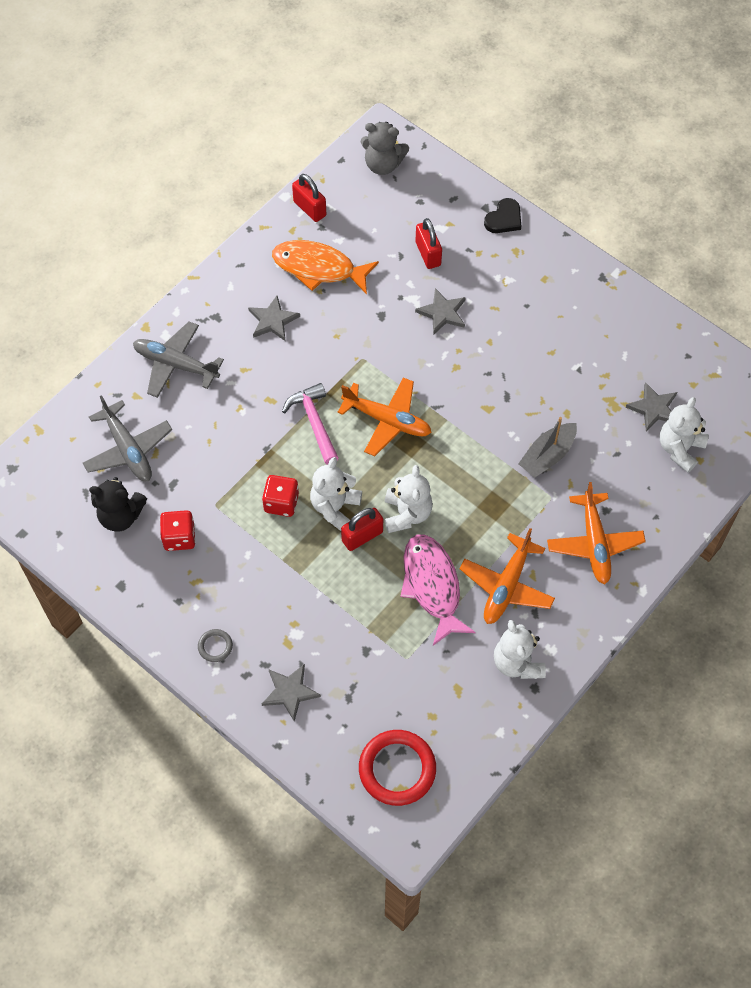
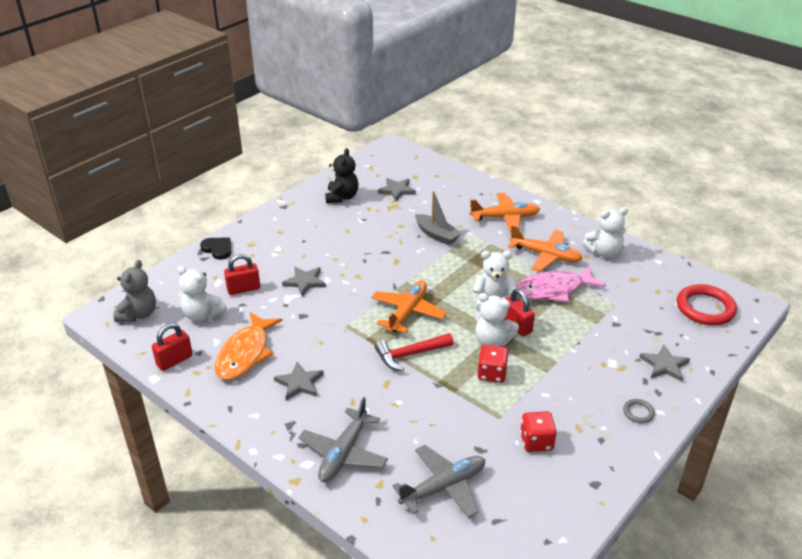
camera: 90 degrees left, 25 degrees down
(121, 516) = (520, 488): black teddy bear -> black teddy bear (342, 197)
(314, 422) = (410, 354): pink hammer -> red hammer
(679, 448) = (428, 182): white teddy bear -> white teddy bear (202, 314)

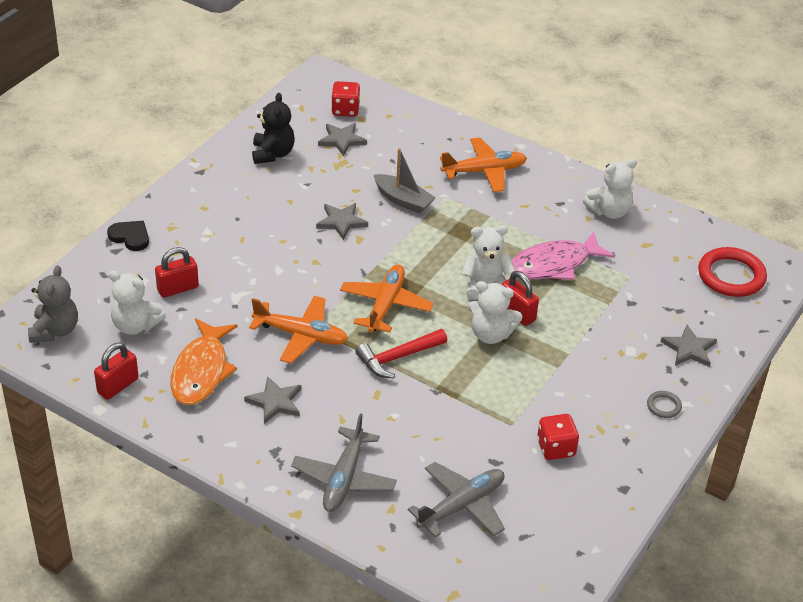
camera: 10 degrees left, 5 degrees up
(305, 282) = (252, 274): grey star -> grey star (341, 222)
(491, 373) = (496, 373): red dice -> red dice (345, 110)
(545, 255) = (540, 220): orange plane -> orange plane (301, 335)

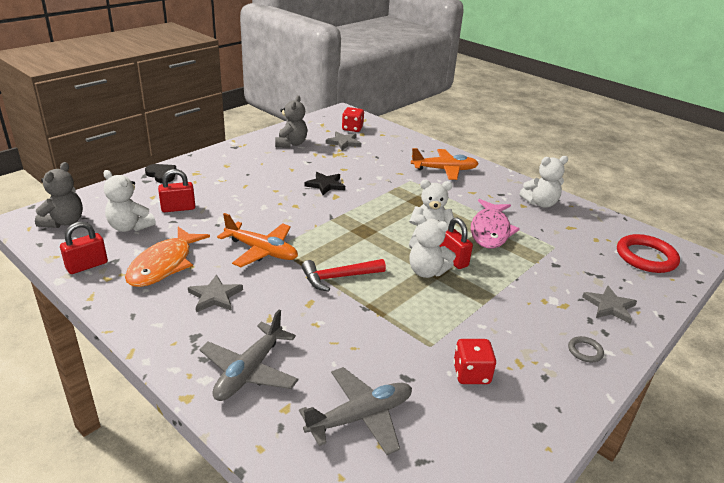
camera: 10 degrees right, 10 degrees down
(273, 154) = (291, 144): black teddy bear -> grey teddy bear
(341, 222) = (325, 185): grey star -> black star
(385, 305) = (341, 239): orange plane -> none
(403, 200) = (377, 178): grey boat -> none
(554, 265) = (490, 231): pink fish -> pink fish turned 60 degrees counterclockwise

